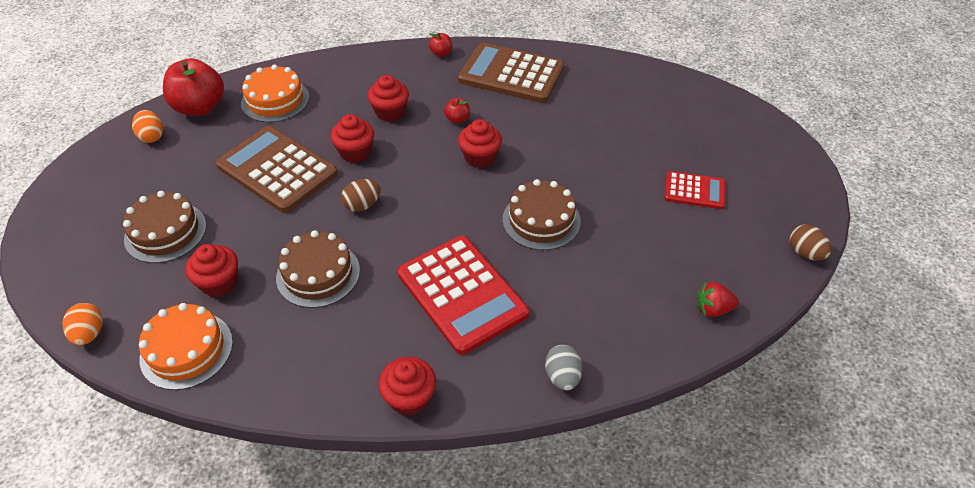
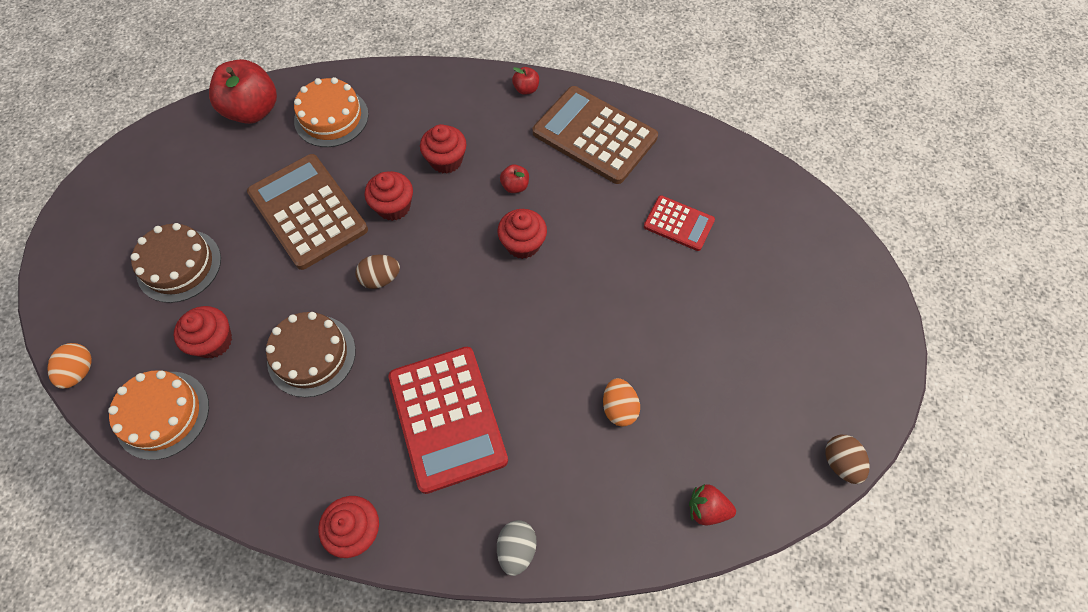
camera: 15 degrees right, 15 degrees up
(152, 136) = (196, 139): orange egg -> orange egg (619, 408)
(541, 220) = (561, 344): brown cake -> none
(694, 191) = (745, 346): red calculator -> red calculator (678, 223)

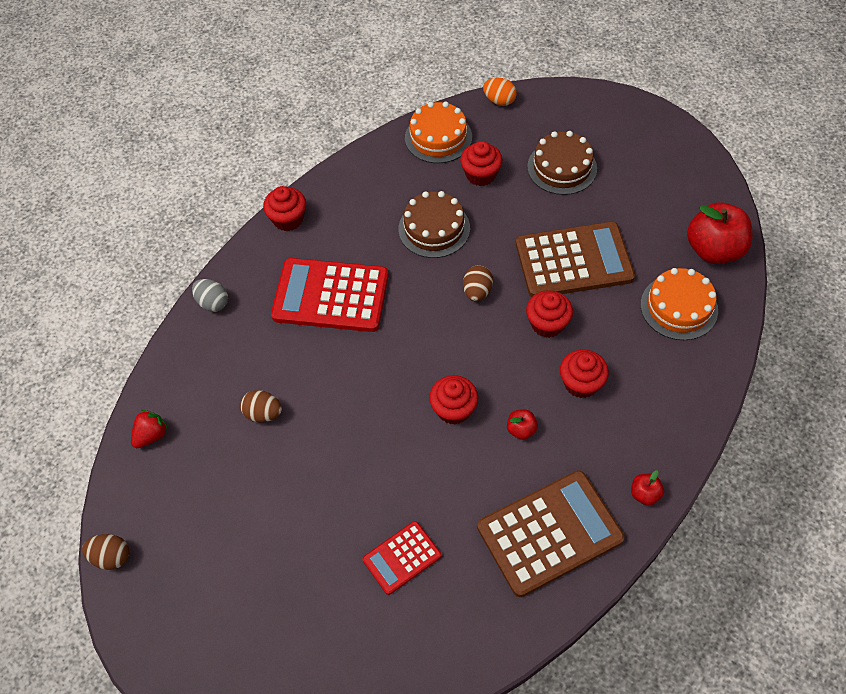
camera: 120 degrees right, 5 degrees down
(619, 408) = (263, 413): orange egg -> brown egg

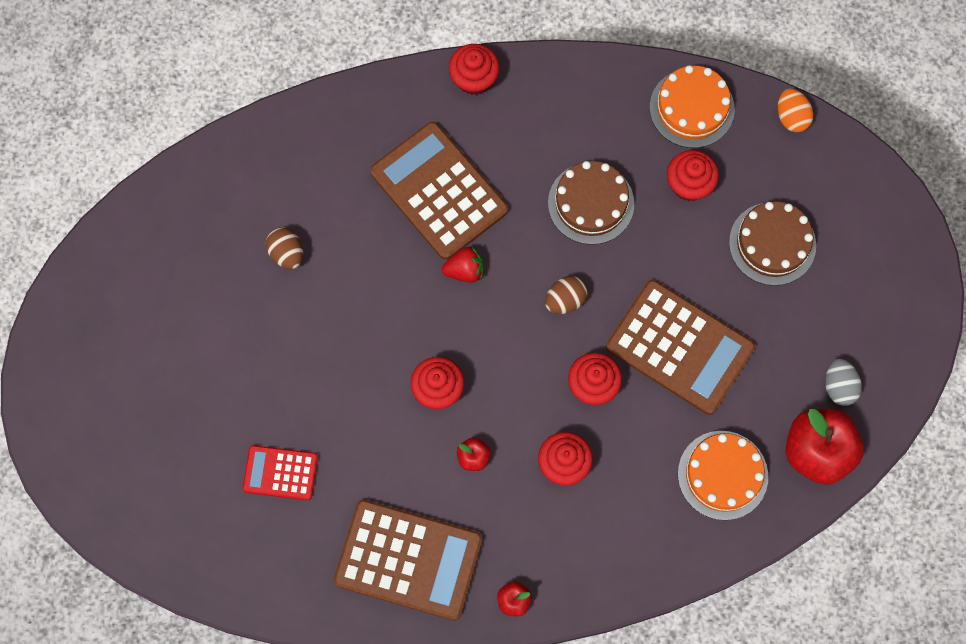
camera: 40 degrees right, 15 degrees up
(111, 557) = (76, 272): brown egg -> none
(152, 435) = (186, 194): red strawberry -> red strawberry (465, 270)
(213, 303) = (337, 110): grey egg -> grey egg (839, 386)
(330, 296) = (439, 191): red calculator -> brown calculator

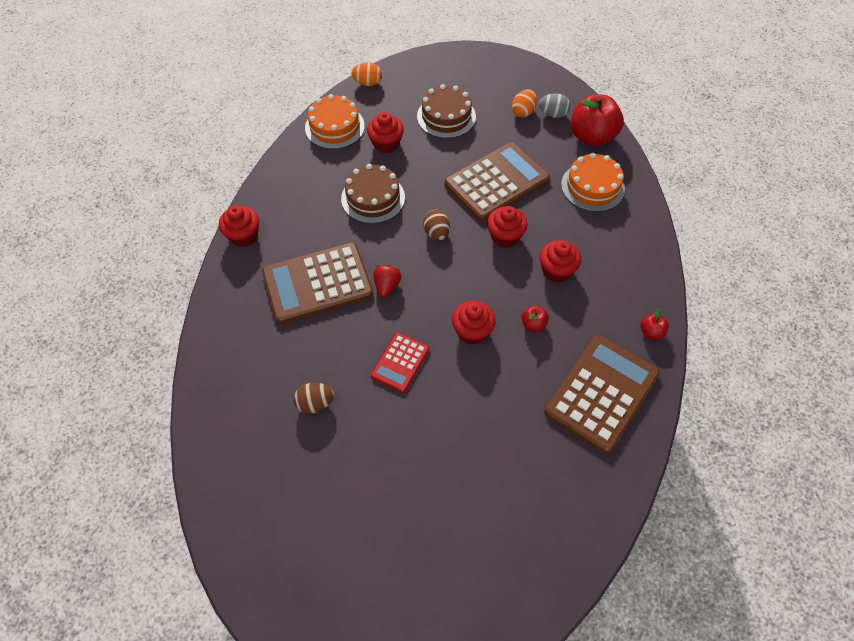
camera: 70 degrees left, 15 degrees down
(280, 473) = (501, 467): red calculator -> red calculator (400, 362)
(826, 344) = (523, 112): none -> orange egg

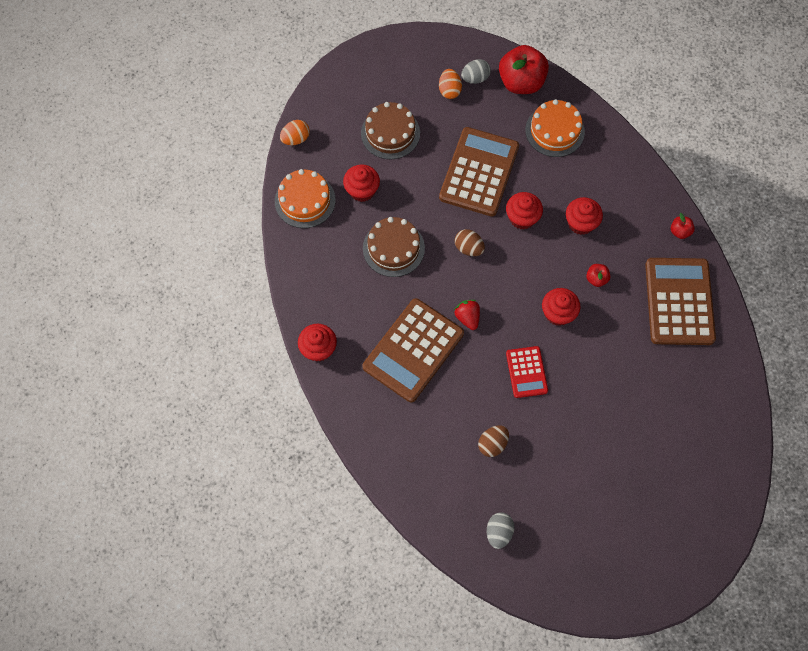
camera: 35 degrees left, 10 degrees up
(250, 485) = (498, 532): none -> grey egg

